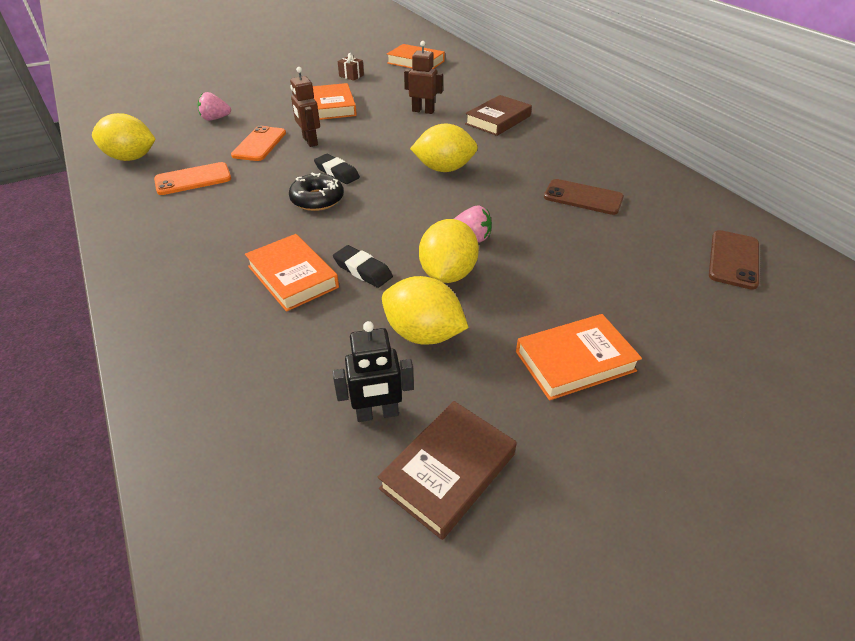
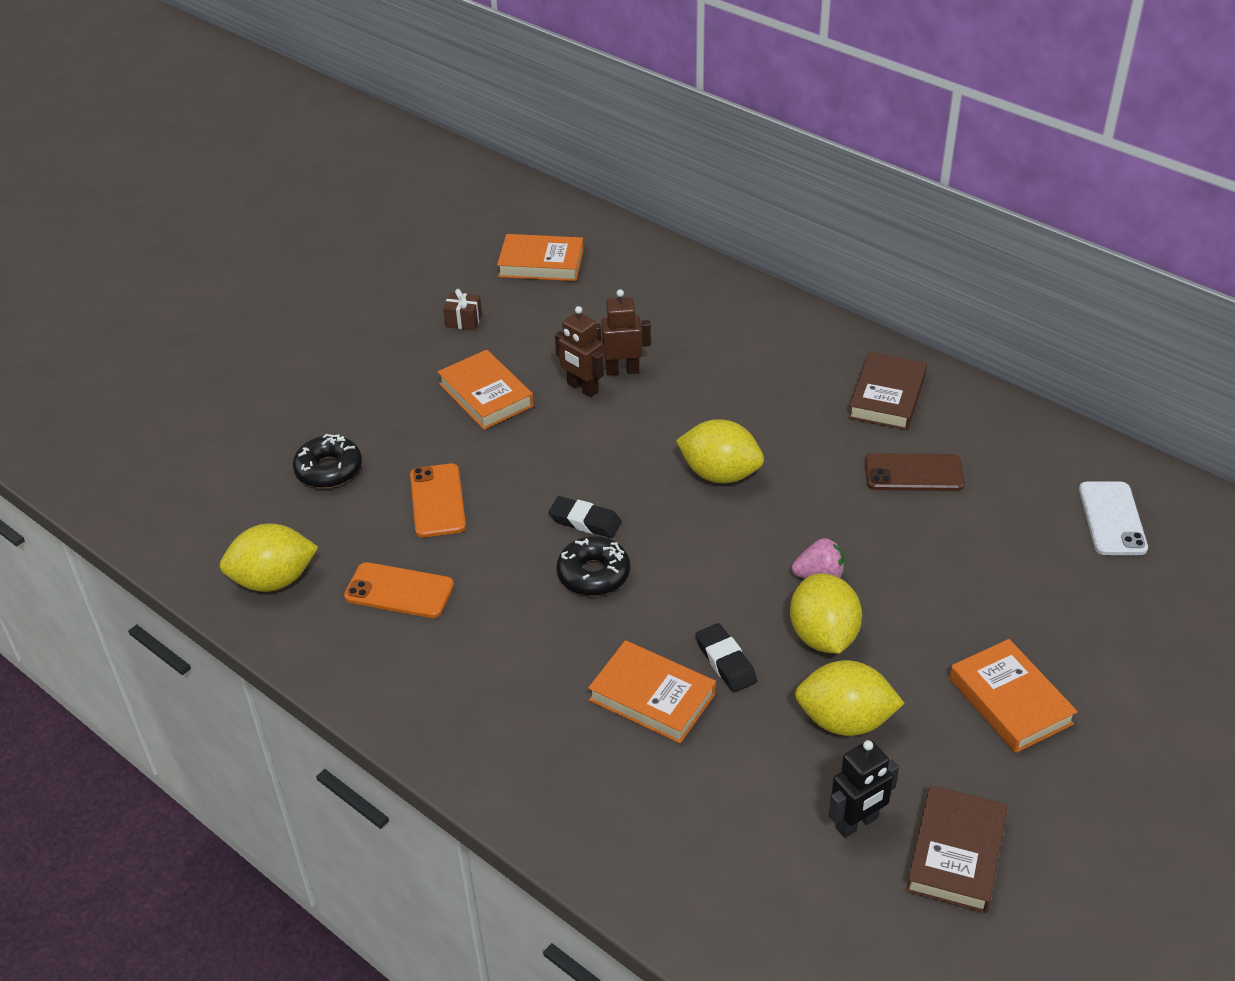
camera: 20 degrees left, 0 degrees up
(193, 179) = (399, 591): orange phone -> orange phone turned 60 degrees clockwise
(215, 119) = (329, 470): pink strawberry -> black donut
(310, 141) = (505, 475): brown robot -> brown robot (582, 388)
(363, 270) = (726, 662): black eraser -> black eraser turned 45 degrees clockwise
(444, 169) = (720, 474): yellow lemon -> yellow lemon turned 45 degrees clockwise
(498, 120) = (736, 361): brown book -> brown book (887, 397)
(575, 361) = (1010, 701): orange book -> orange book turned 75 degrees counterclockwise
(733, 259) = (1112, 519): brown phone -> white phone

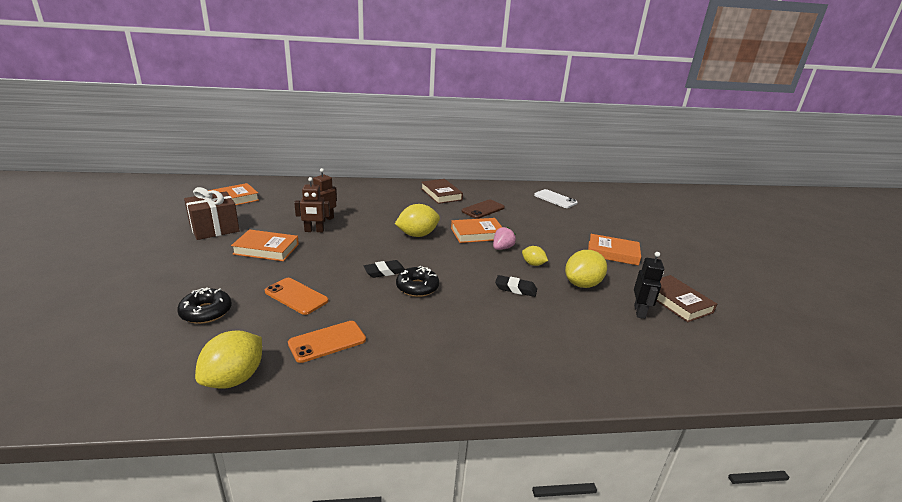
camera: 50 degrees left, 15 degrees down
(463, 321) = (214, 229): brown gift -> brown gift, size x2.12
(652, 697) = (509, 315): orange book -> orange book (477, 234)
(823, 636) = (533, 264): yellow lemon -> yellow lemon, size x0.56

